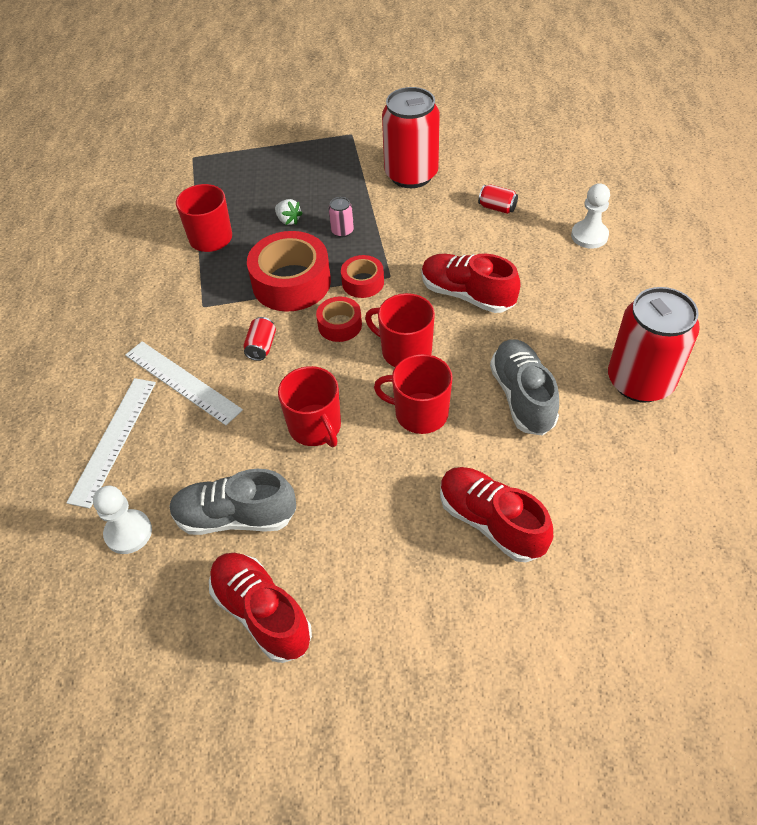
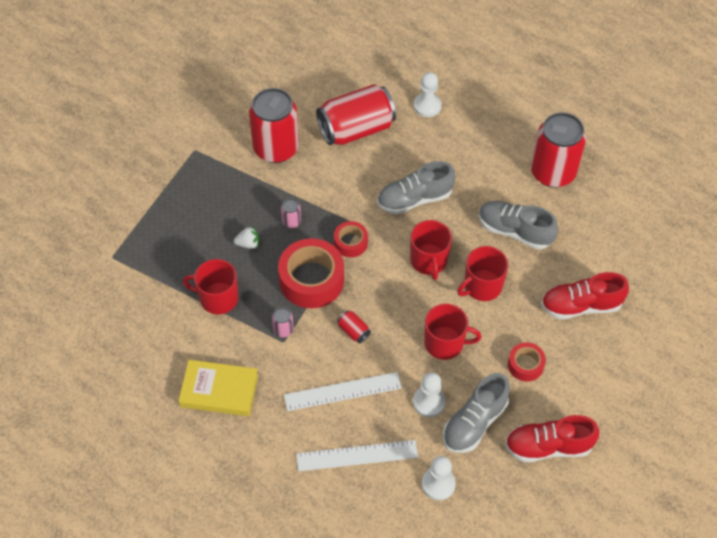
camera: 55 degrees left, 5 degrees up
(110, 297) = (219, 391): none -> yellow book
(113, 440) = (357, 455): white ruler -> white ruler turned 60 degrees counterclockwise
(216, 298) = (283, 330): none -> pink can
(228, 459) = (429, 402): none -> white pawn
(340, 325) = (375, 279): red tape -> red tape (525, 365)
(405, 351) = (429, 261): red mug -> red mug turned 75 degrees counterclockwise
(467, 295) = (414, 199): red shoe -> grey shoe
(497, 207) = (356, 129): red can -> red can, size x2.48

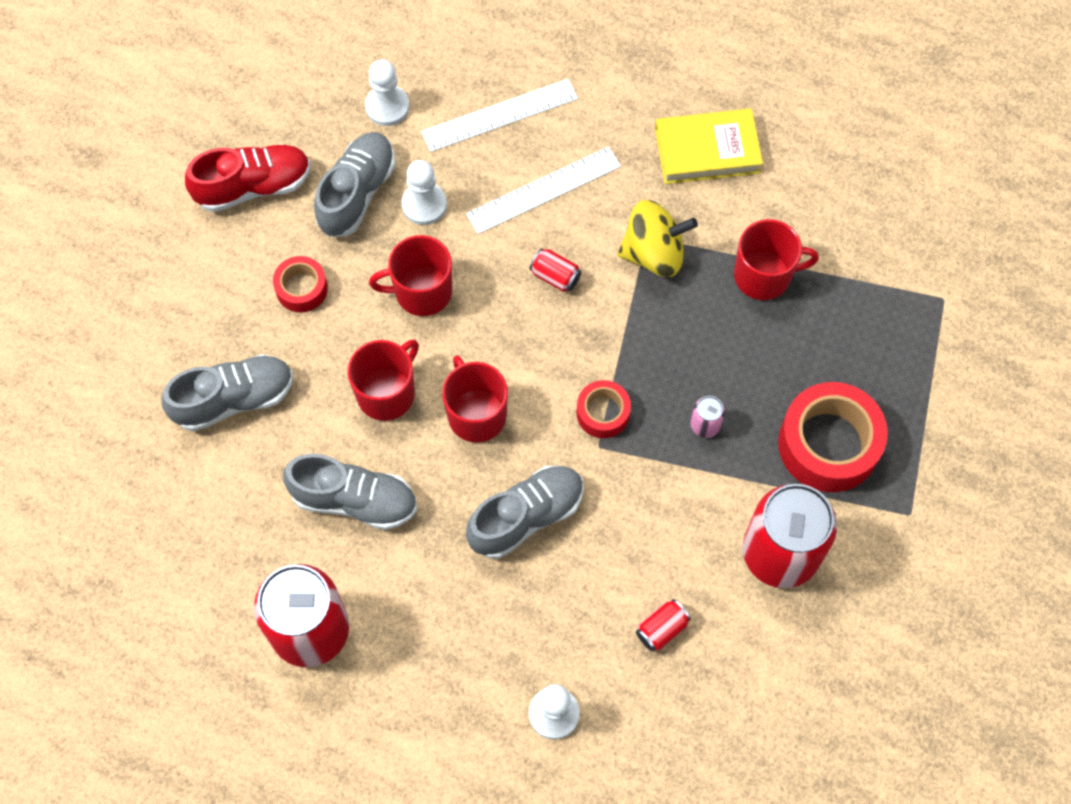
camera: 165 degrees right, 10 degrees up
(248, 244) = (755, 371): white strawberry -> none
(283, 330) = (653, 253): pink can -> yellow spinning top
(311, 280) = (641, 338): red tape -> red tape (828, 444)
(356, 129) = (661, 629): red can -> red can, size x0.40
(581, 306) = (234, 399): red shoe -> grey shoe

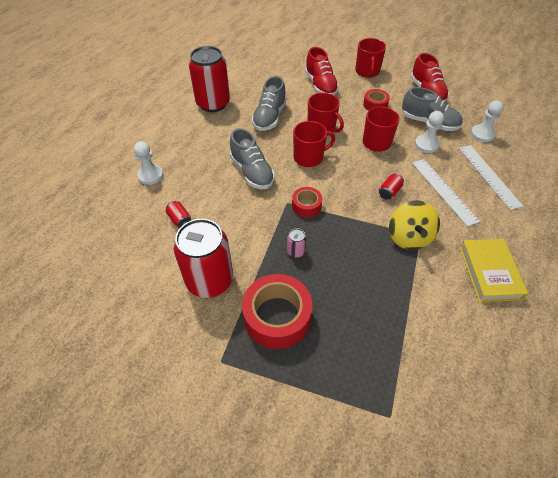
camera: 95 degrees right, 15 degrees down
(234, 399) = (320, 85): grey shoe -> red shoe
(764, 275) = (399, 294): red mug -> red mug (367, 71)

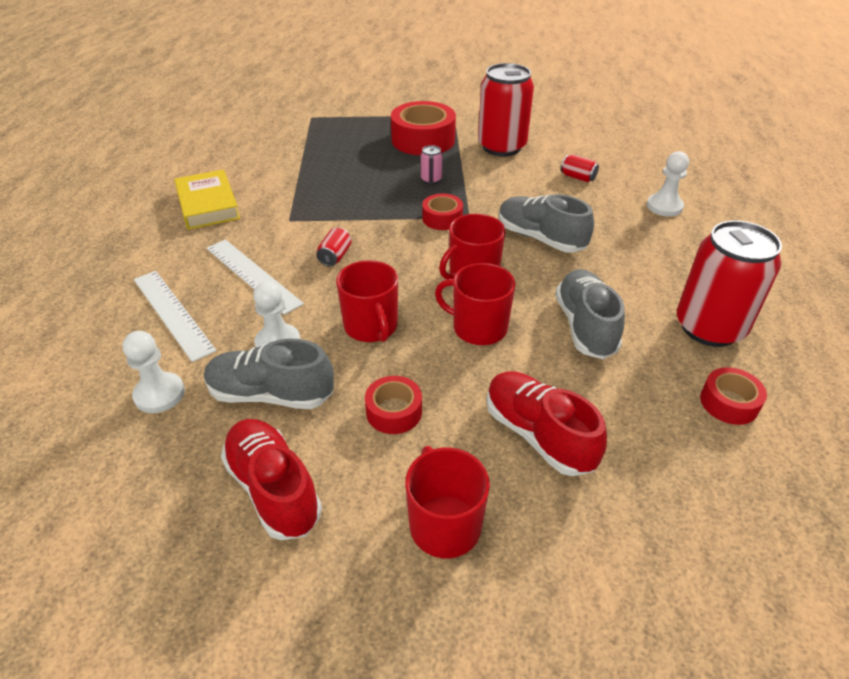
camera: 160 degrees right, 10 degrees down
(238, 78) = (729, 403): none -> red tape
(409, 237) = (303, 215): yellow spinning top -> none

